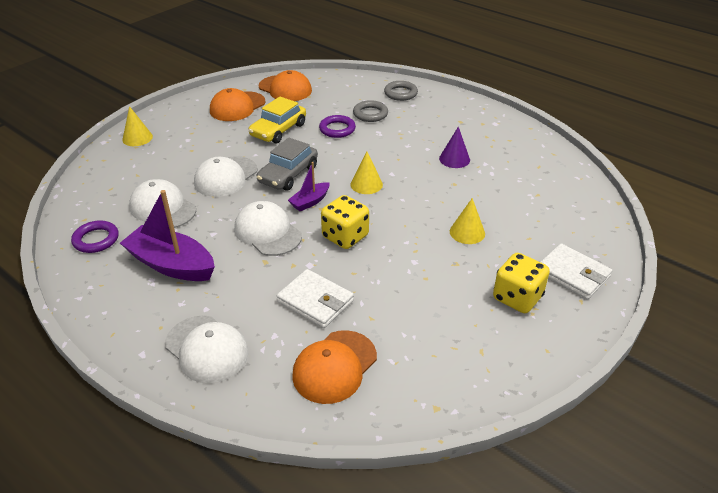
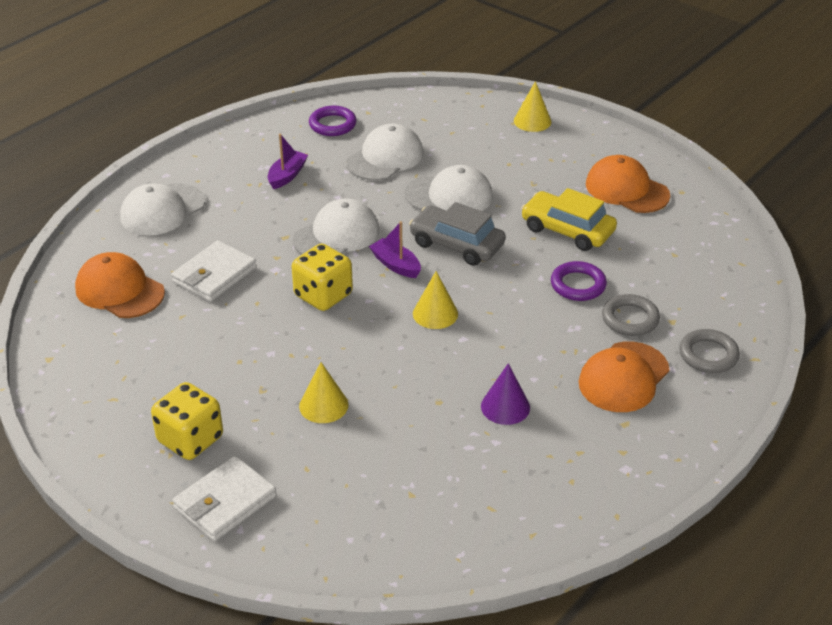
camera: 90 degrees right, 0 degrees up
(171, 264) = (287, 175): purple boat -> purple boat, size x0.52
(226, 177) = (449, 195): white cap -> white cap turned 150 degrees clockwise
(285, 89) = (692, 230): orange cap -> orange cap (623, 377)

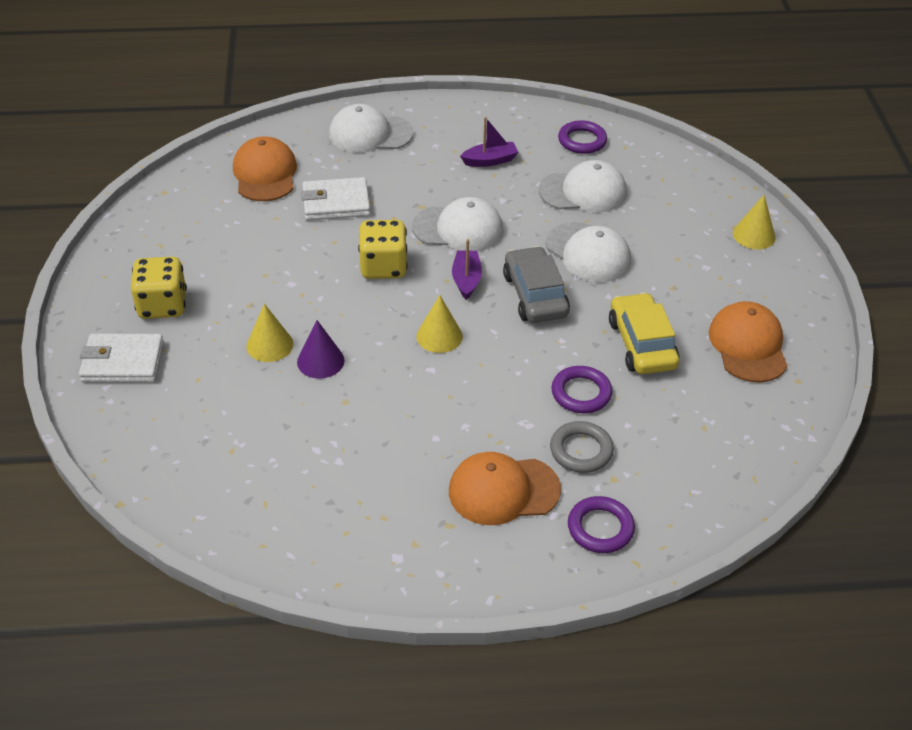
camera: 45 degrees right, 5 degrees up
(505, 407) = (383, 441): purple cone -> purple cone (320, 361)
(708, 355) = (600, 528): grey ring -> purple ring

